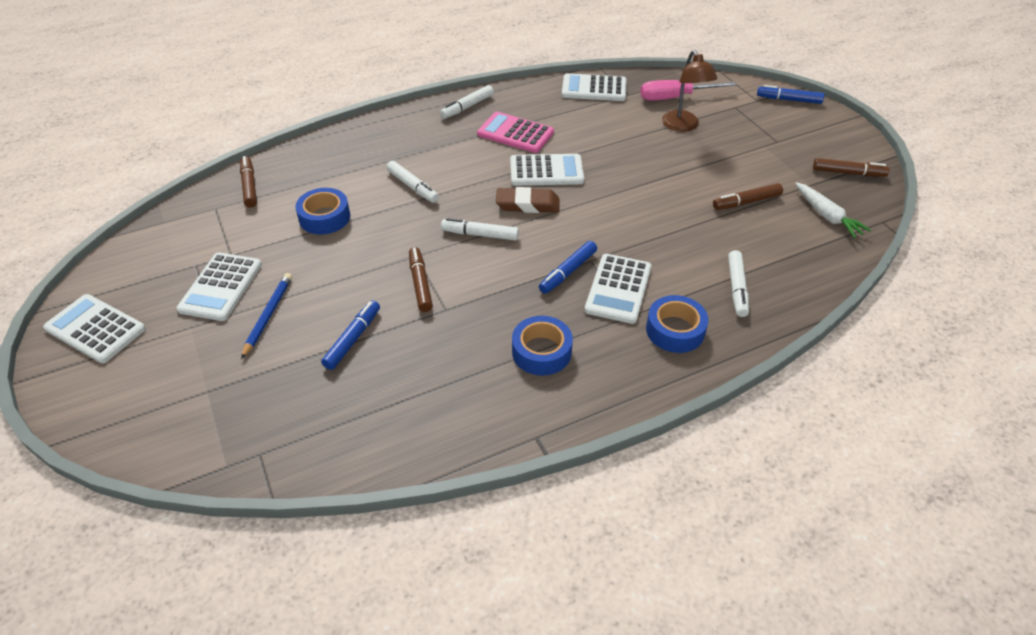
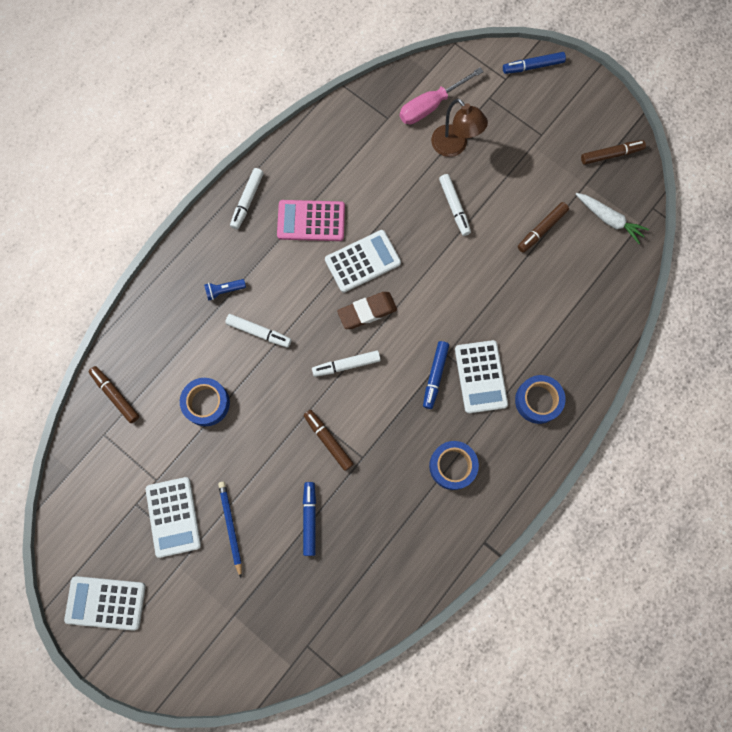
camera: 25 degrees left, 30 degrees up
(403, 152) = (224, 290): none -> blue flashlight
(594, 89) = (351, 122): white calculator -> none
(737, 288) = (567, 335): white marker -> white marker (454, 207)

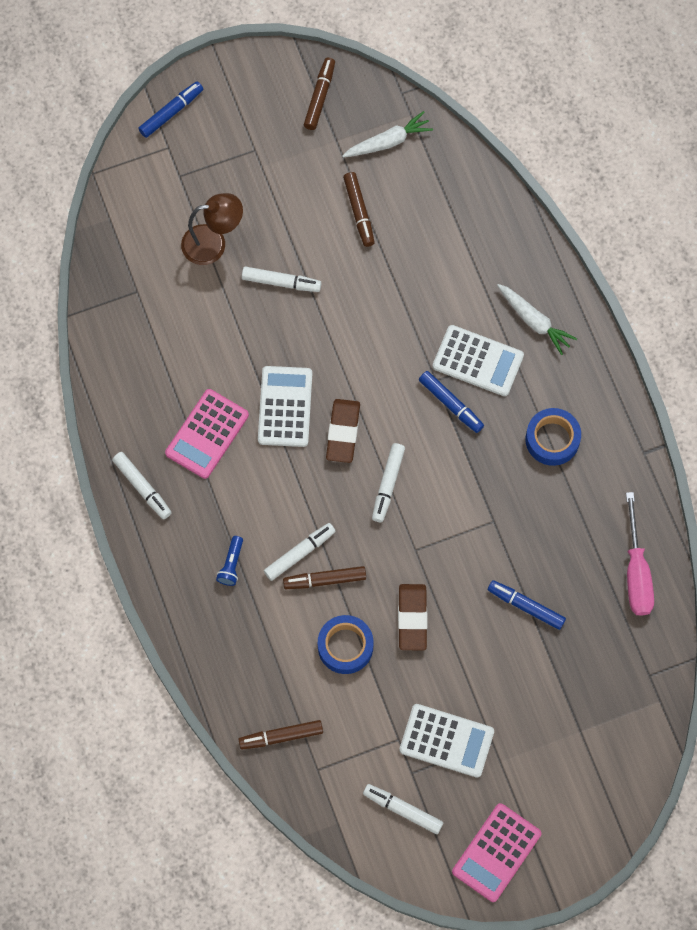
camera: 60 degrees left, 5 degrees down
(104, 513) = (403, 810): none -> white marker
(105, 603) = (496, 853): white calculator -> pink calculator
(231, 527) = (489, 688): blue pencil -> none
(254, 439) = (412, 618): none -> brown eraser
(328, 440) = (456, 545): brown marker -> brown marker (325, 580)
(431, 106) = (151, 239): pink screwdriver -> pink screwdriver (636, 572)
(533, 66) = (171, 112): blue marker -> blue marker turned 150 degrees counterclockwise
(538, 400) = (534, 321): blue tape -> white carrot

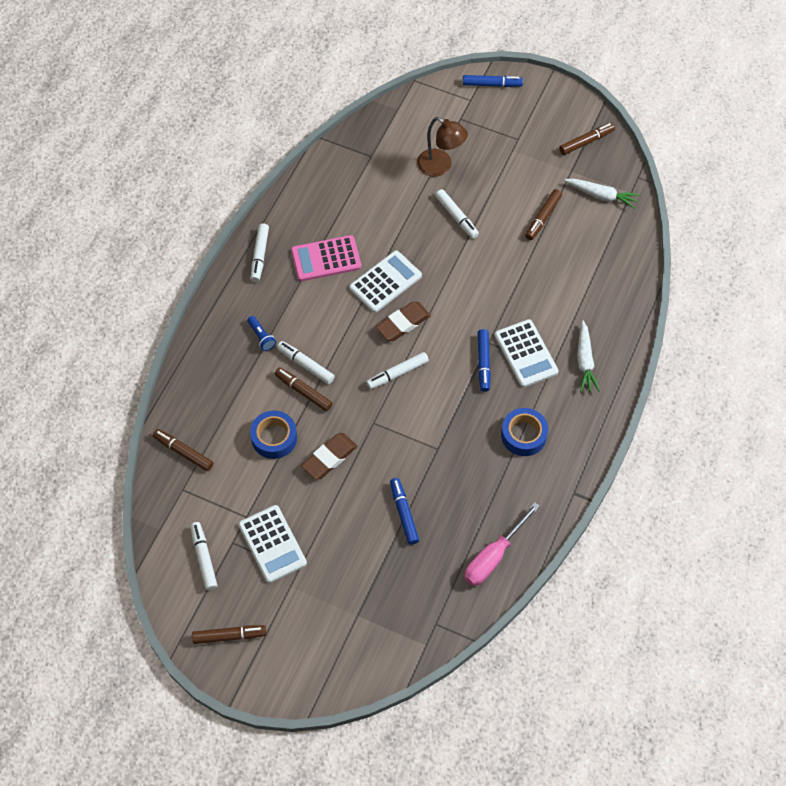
camera: 45 degrees right, 10 degrees down
(231, 564) = (261, 337): blue flashlight -> blue flashlight turned 90 degrees counterclockwise
(299, 553) = (305, 365): white marker -> white marker turned 150 degrees counterclockwise
(496, 853) = (229, 636): pink calculator -> brown marker

